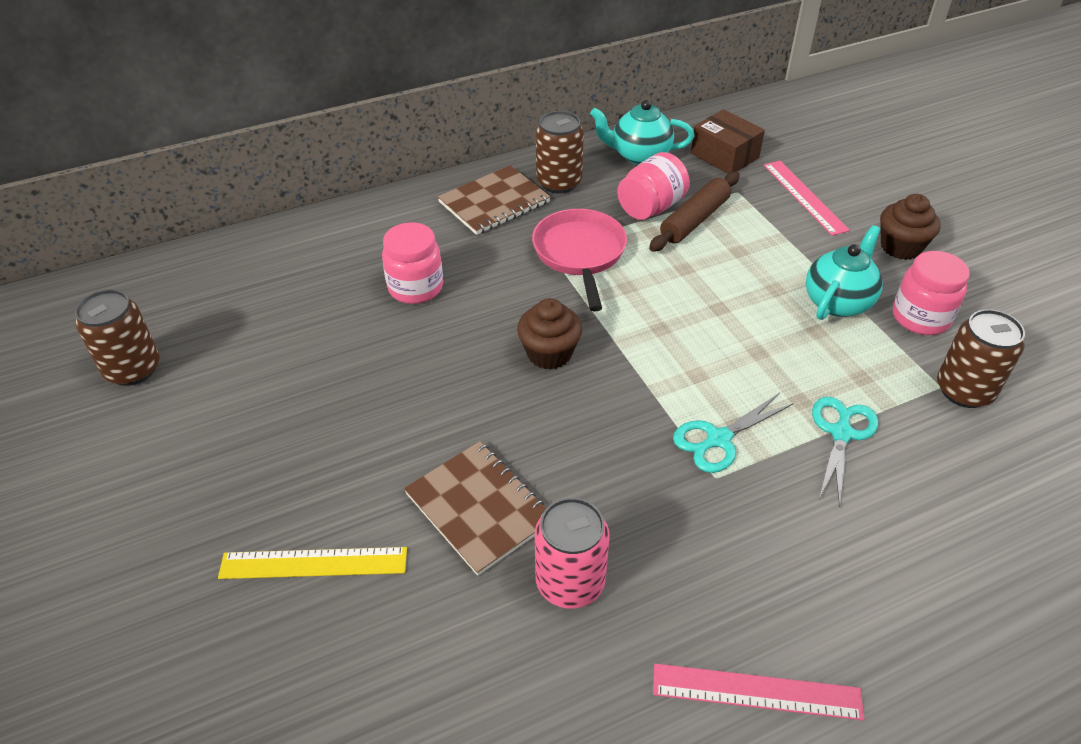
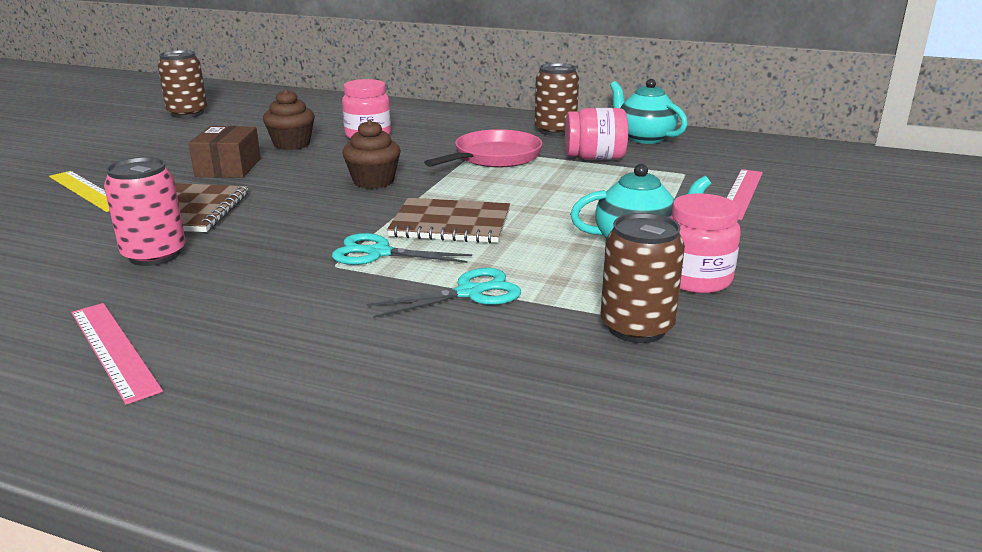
camera: 45 degrees right, 20 degrees down
(494, 202) = (493, 125): brown notebook -> brown notebook (450, 224)
(694, 220) = (614, 172): brown rolling pin -> none
(724, 155) = (716, 157): brown box -> brown box (228, 168)
(900, 247) = (774, 243): brown cupcake -> brown cupcake (292, 144)

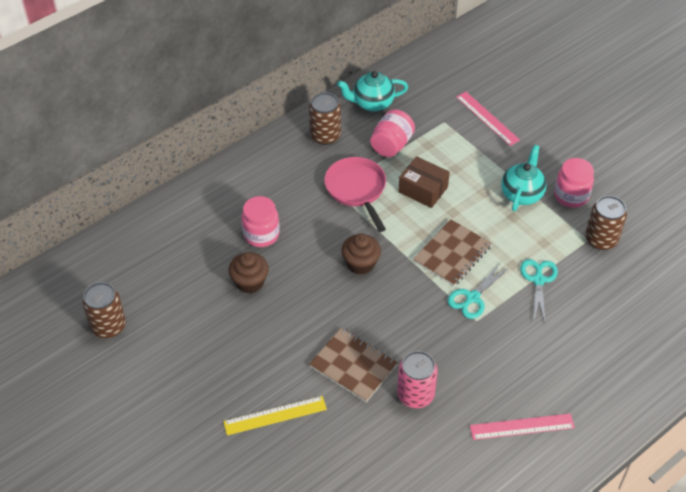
camera: 60 degrees left, 25 degrees up
(228, 168) = (279, 330): brown box -> brown box (423, 189)

